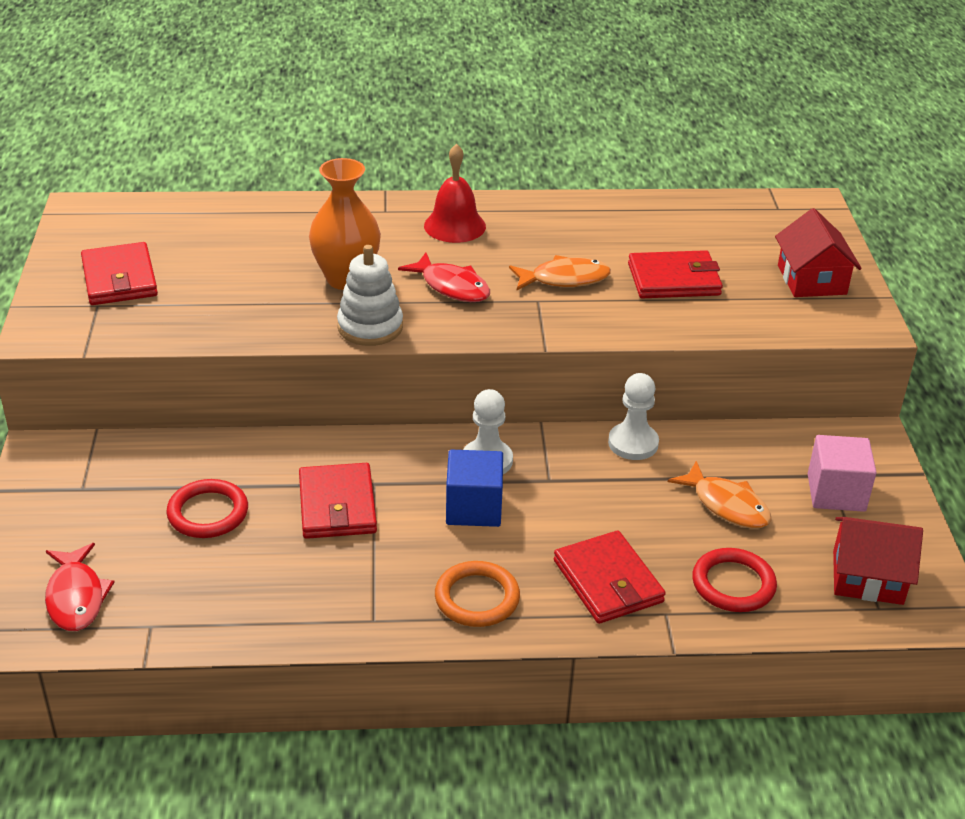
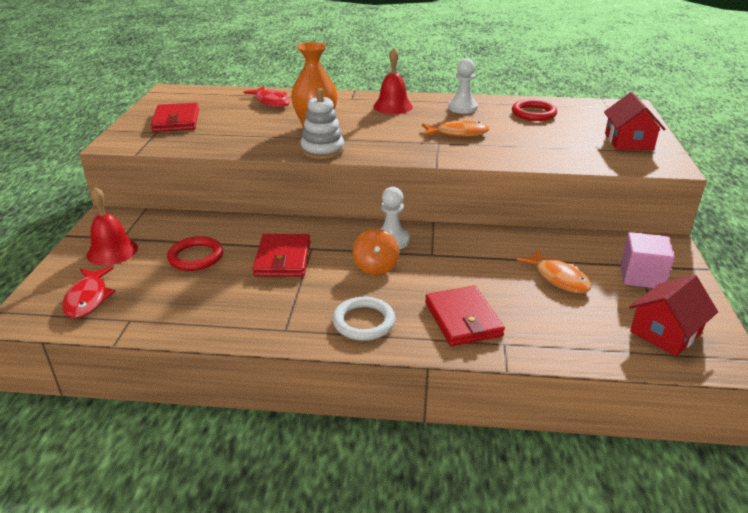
camera: 10 degrees right, 5 degrees down
(77, 513) = (112, 251): none -> red bell
(452, 286) = (382, 133): red fish -> red fish (271, 102)
(474, 508) = (375, 267): blue cube -> orange spinning top
(477, 598) = (364, 322): orange ring -> white ring
(633, 443) = (495, 237): white pawn -> white pawn (462, 108)
(674, 279) = (532, 137): red wallet -> none
(733, 584) = (558, 328): red ring -> red ring (533, 113)
(867, 577) = (665, 332): red house -> red house turned 60 degrees counterclockwise

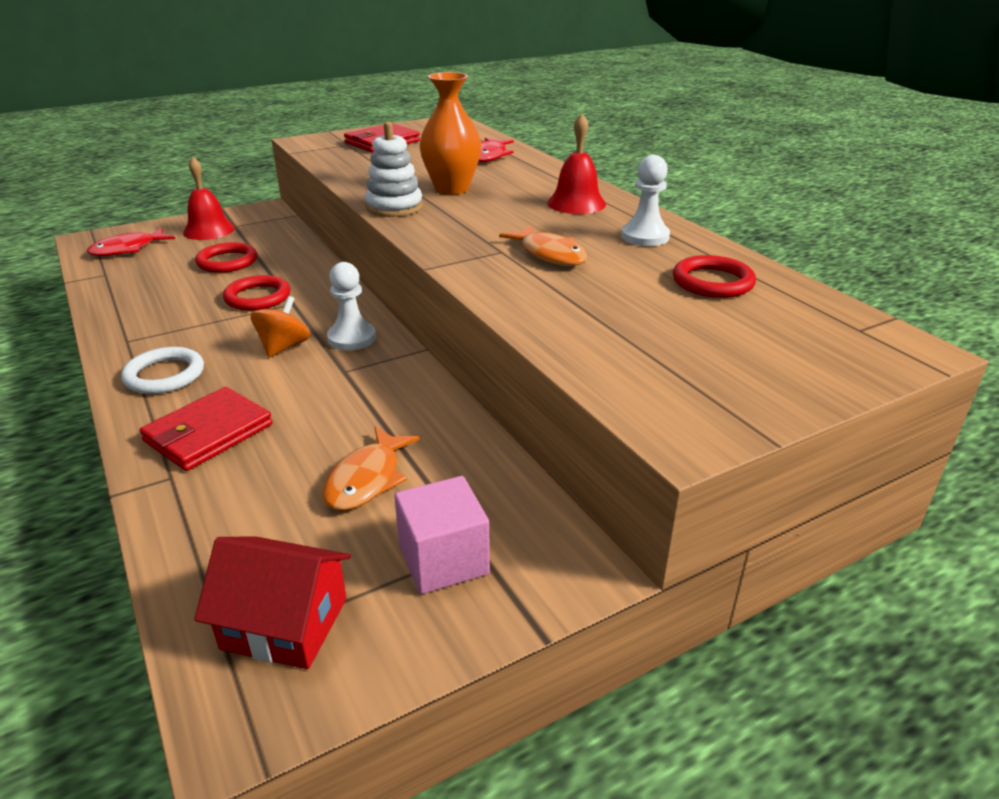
camera: 55 degrees right, 0 degrees up
(282, 259) = (257, 297): red wallet -> red ring
(375, 267) = (284, 347): orange spinning top -> orange spinning top turned 150 degrees clockwise
(628, 141) = (732, 377): red house -> none

